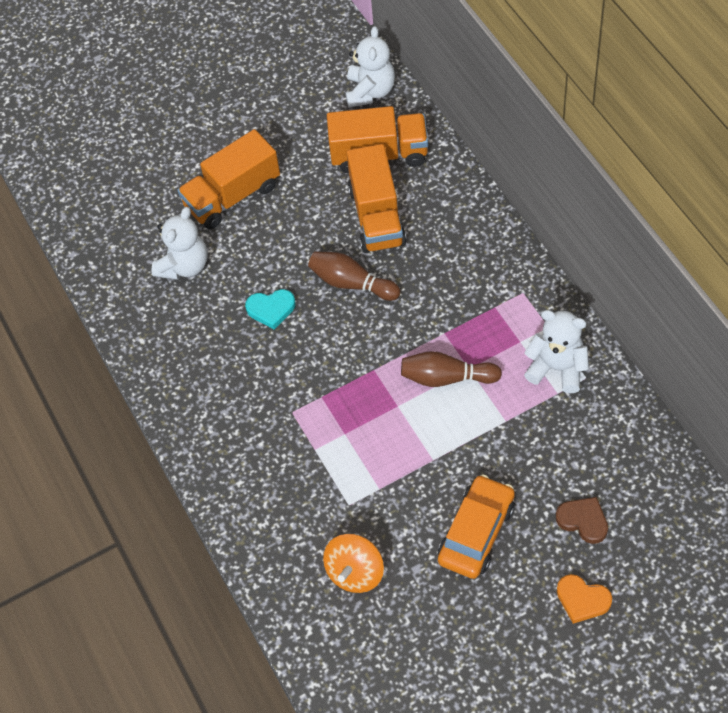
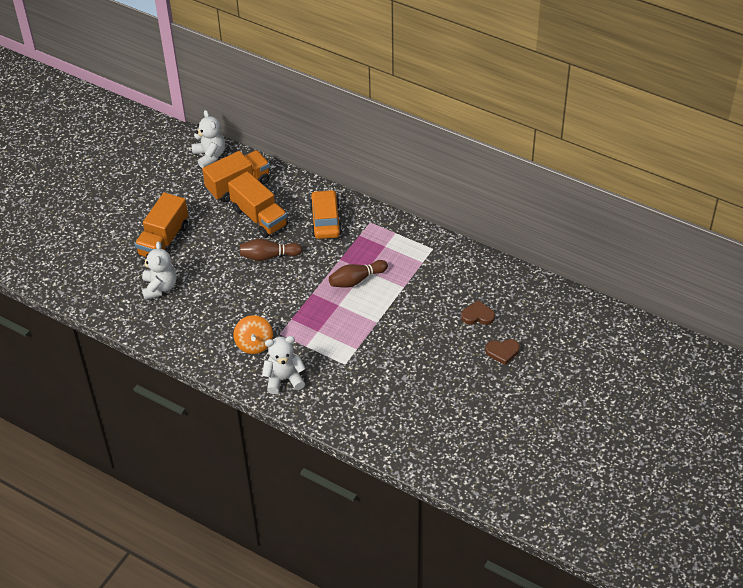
camera: 35 degrees left, 10 degrees down
(271, 309) = (230, 288): turquoise heart -> none
(355, 572) = (372, 394): orange spinning top -> orange spinning top (254, 344)
(476, 533) = (425, 346): orange car -> orange car (325, 220)
(557, 368) = (414, 250): white teddy bear -> white teddy bear (284, 379)
(582, 600) = (502, 352): orange heart -> brown heart

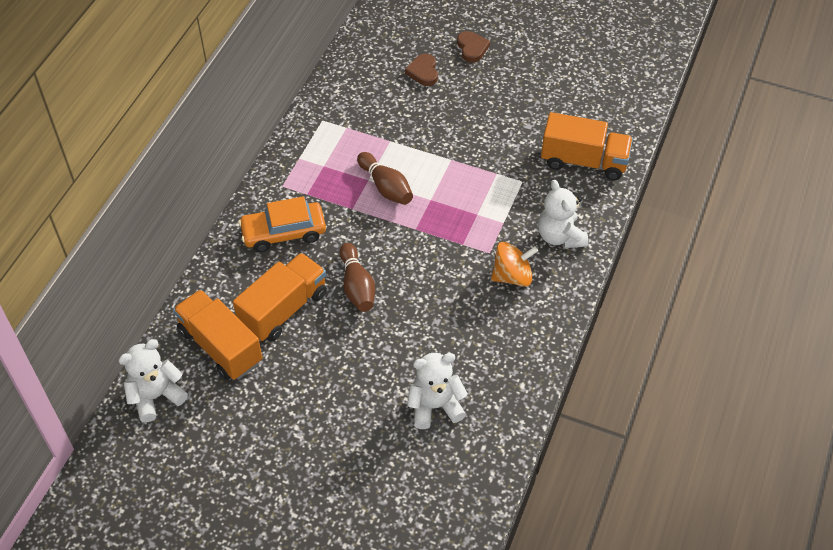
camera: 100 degrees left, 5 degrees up
(163, 240) = (342, 421): orange truck -> orange truck (584, 161)

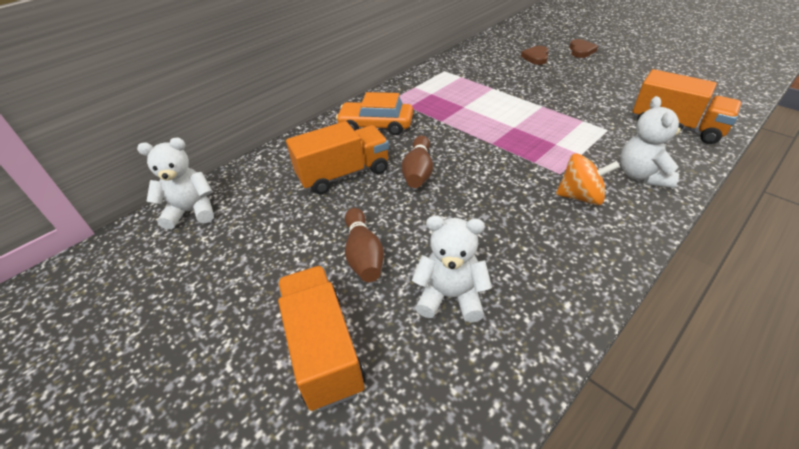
camera: 25 degrees right, 10 degrees down
(220, 346) = (272, 188): orange truck -> orange truck (323, 349)
(386, 187) = (477, 113): brown bowling pin -> brown bowling pin (363, 254)

